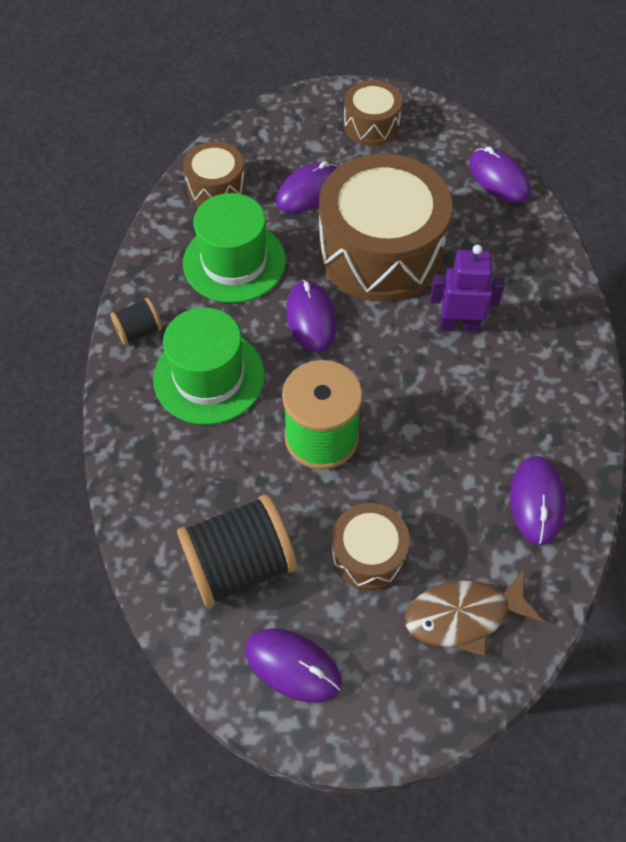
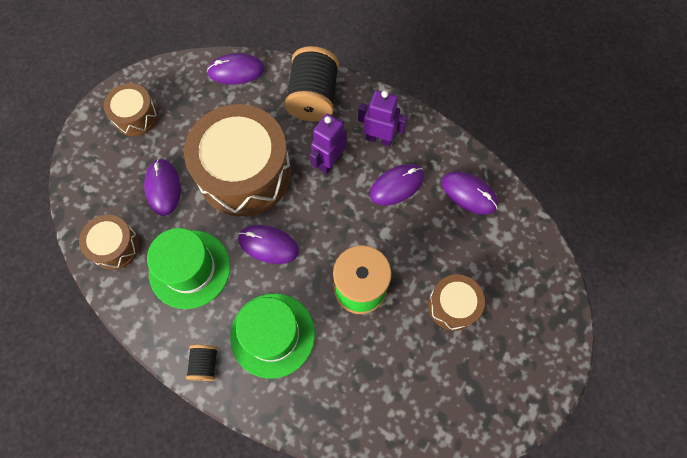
camera: 60 degrees left, 10 degrees up
(240, 564) = (419, 386): black spool -> black spool (313, 97)
(293, 666) = (500, 389): purple mouse -> purple mouse (397, 185)
(464, 615) = (516, 275): brown fish -> none
(531, 361) = (379, 139): none -> purple robot

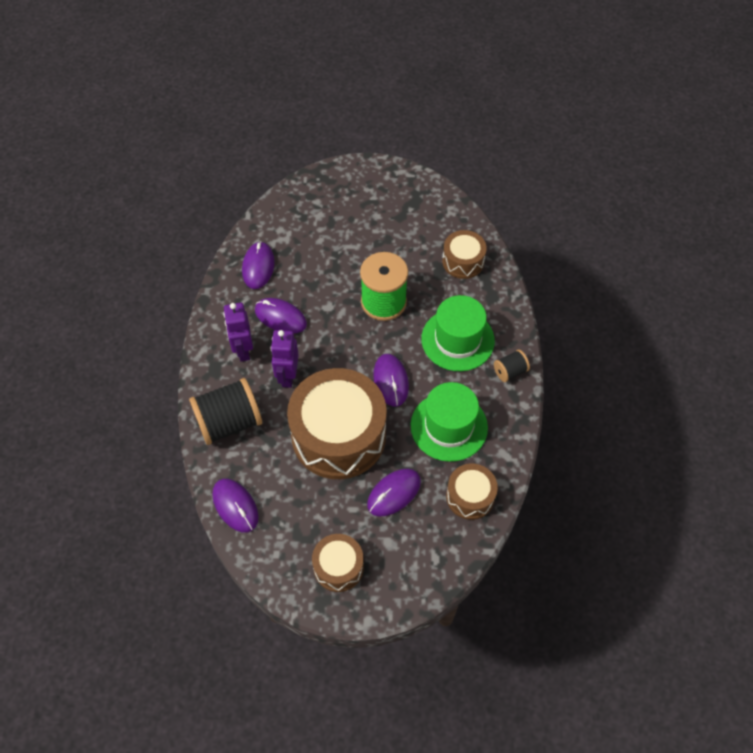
camera: 120 degrees left, 10 degrees down
(329, 161) = (287, 376): purple robot -> purple robot turned 90 degrees clockwise
(453, 305) = (357, 240): brown drum -> brown drum (463, 261)

